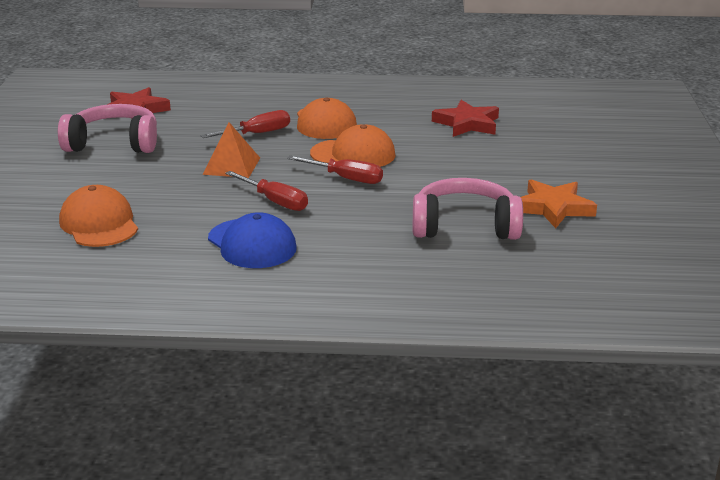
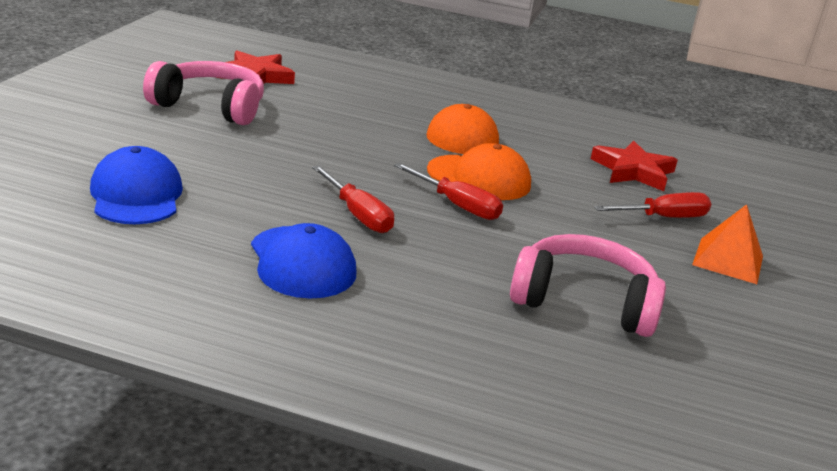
camera: 10 degrees right, 0 degrees up
(99, 224) = (136, 195): orange cap -> blue cap
(231, 166) = (328, 160): orange pyramid -> orange pyramid (728, 260)
(257, 134) = (377, 130): red screwdriver -> red screwdriver (663, 217)
(553, 208) = (711, 304): orange star -> none

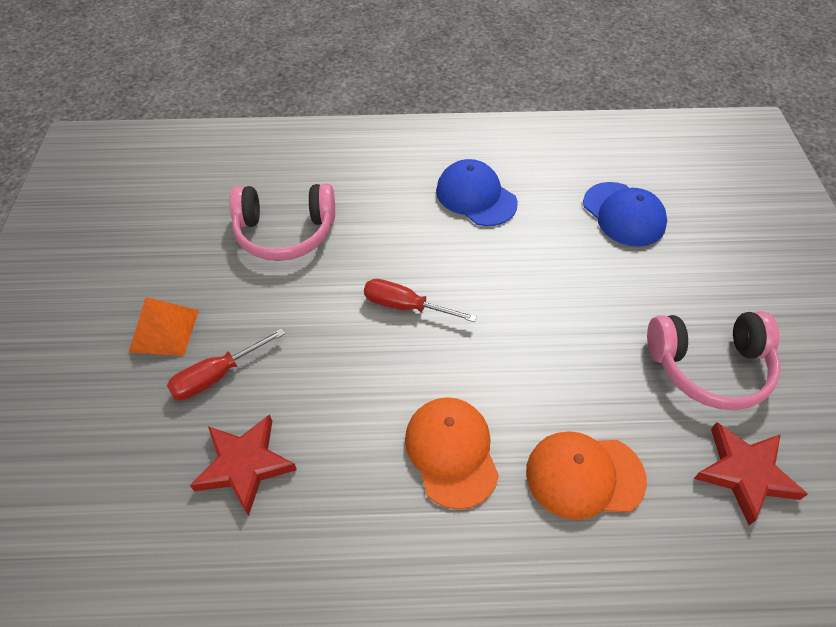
camera: 165 degrees right, 25 degrees up
(357, 214) = (472, 259): red screwdriver -> none
(479, 178) = (402, 362): orange cap -> orange cap (584, 475)

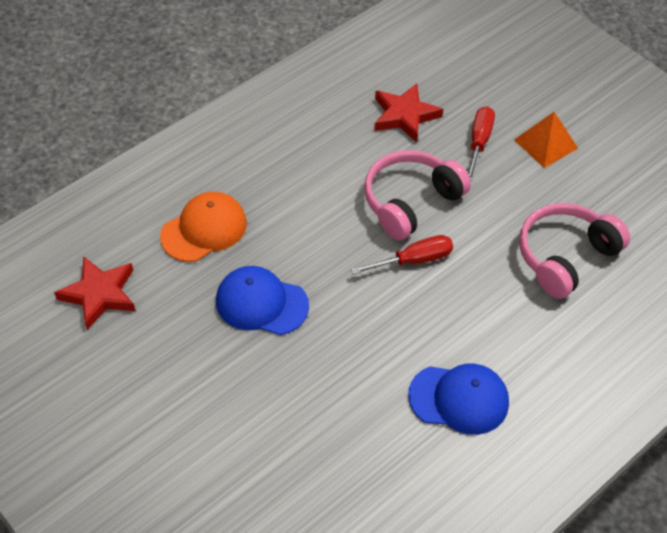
camera: 140 degrees right, 0 degrees up
(451, 452) = (295, 192): orange cap -> none
(624, 214) = (312, 475): blue cap -> blue cap (261, 303)
(709, 367) = (157, 359): pink headphones -> pink headphones (410, 201)

